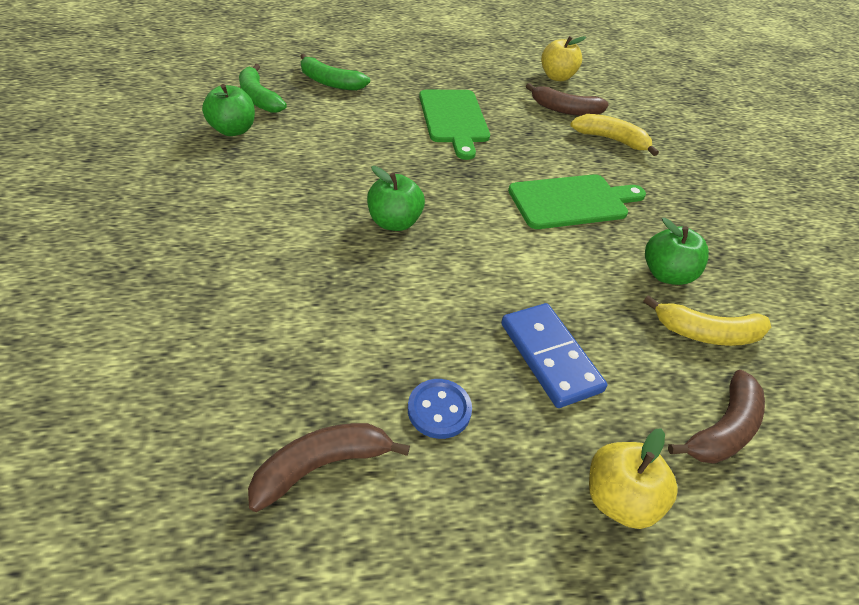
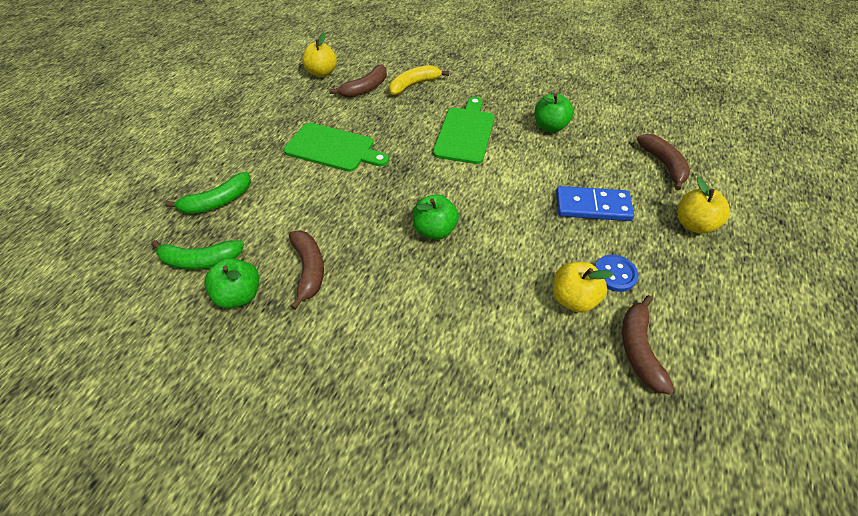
camera: 55 degrees left, 5 degrees up
(285, 157) = (309, 269): none -> brown banana
(368, 373) = (573, 299): none -> yellow apple
(706, 333) = (600, 135): yellow banana -> none

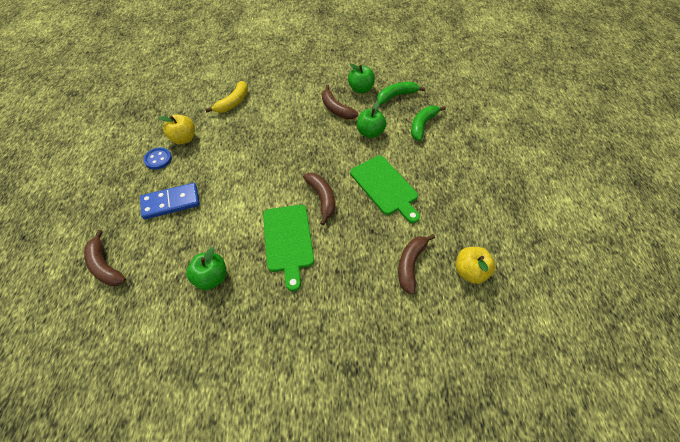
camera: 155 degrees right, 5 degrees up
(333, 148) = (385, 187): green cutting board -> green cutting board turned 120 degrees counterclockwise
(414, 85) = (366, 289): yellow banana -> yellow banana (233, 102)
(435, 230) = (277, 151): green apple -> green apple (370, 132)
(639, 349) = (148, 126): brown banana -> brown banana (322, 198)
(693, 224) = (95, 212): yellow apple -> none

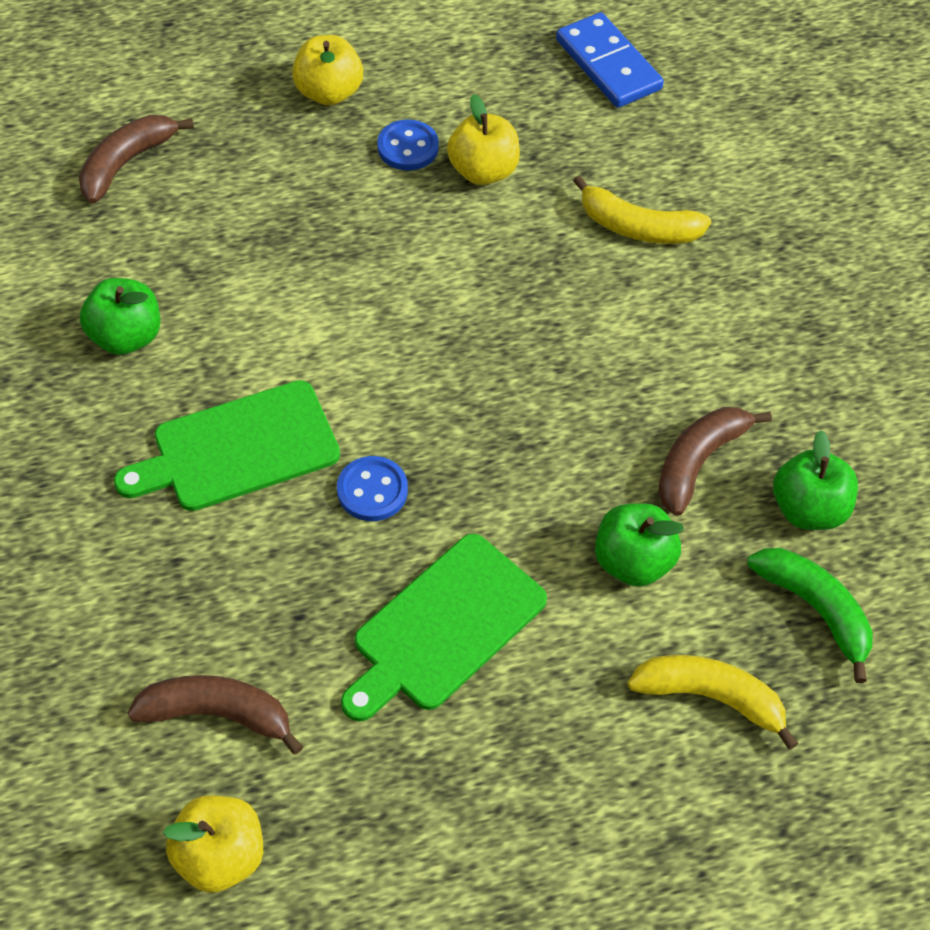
camera: 75 degrees right, 0 degrees up
(111, 180) = (329, 92): none -> yellow apple
(171, 202) = (295, 210): blue domino -> blue domino (608, 64)
(322, 198) = (372, 490): brown banana -> blue button
(422, 125) = (710, 698): green banana -> yellow banana

